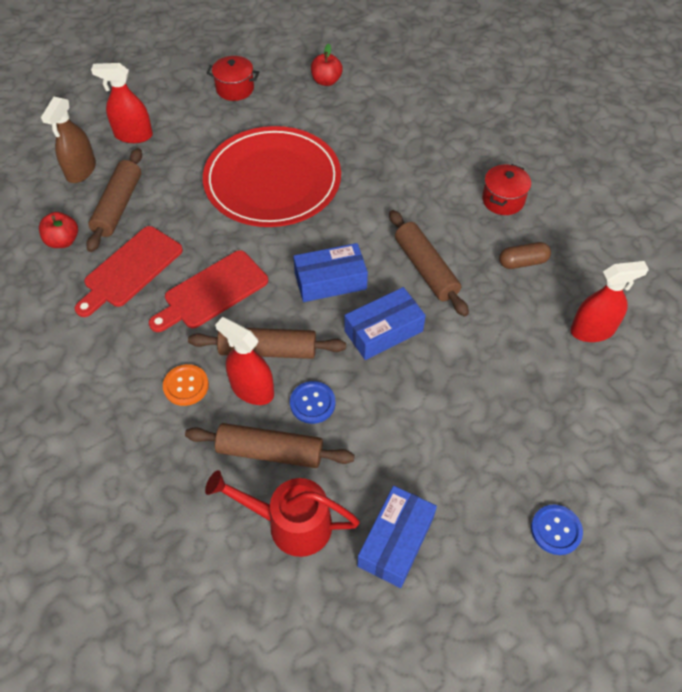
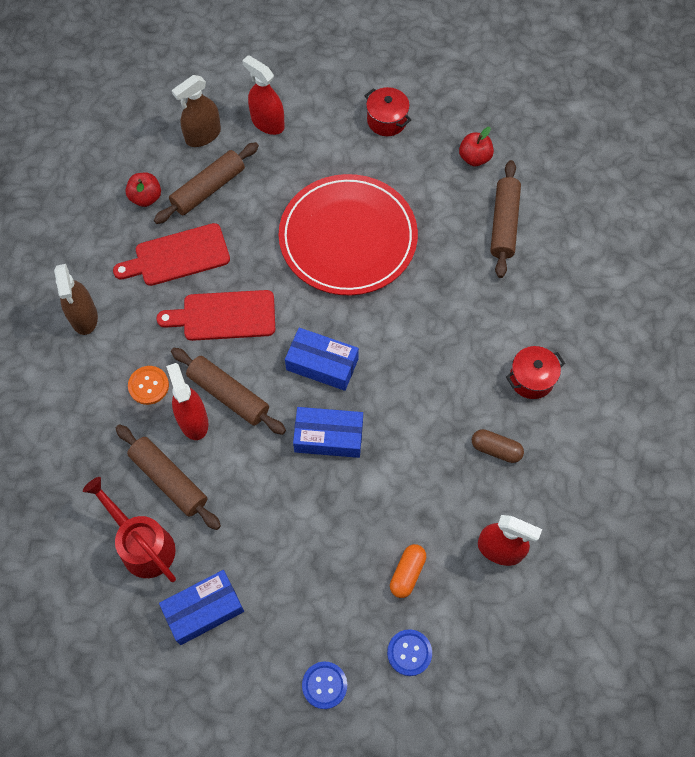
camera: 35 degrees right, 10 degrees up
(75, 365) = (84, 317): none -> brown spray bottle
(312, 403) = (228, 461): blue button -> blue button (409, 653)
(425, 269) = (408, 403): brown rolling pin -> brown rolling pin (504, 224)
(540, 394) = (407, 573): none -> orange capsule

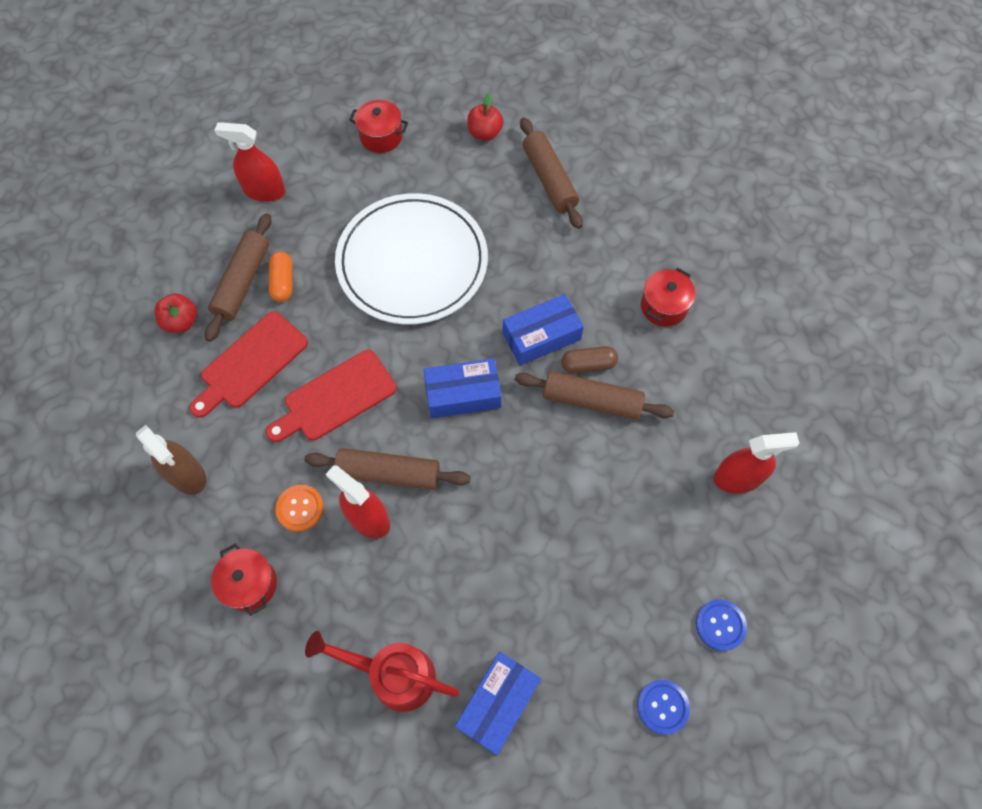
camera: 30 degrees left, 0 degrees up
(81, 422) = (250, 584): none -> red pot
(169, 480) = (380, 592): brown rolling pin -> brown rolling pin (592, 400)
(203, 135) = (205, 233): brown spray bottle -> none
(328, 437) = (513, 460): blue box -> blue box (541, 336)
(348, 238) = (412, 262): red plate -> white plate
(407, 573) = (669, 549): orange capsule -> orange capsule (283, 282)
(496, 449) = (674, 388): brown capsule -> brown capsule (588, 365)

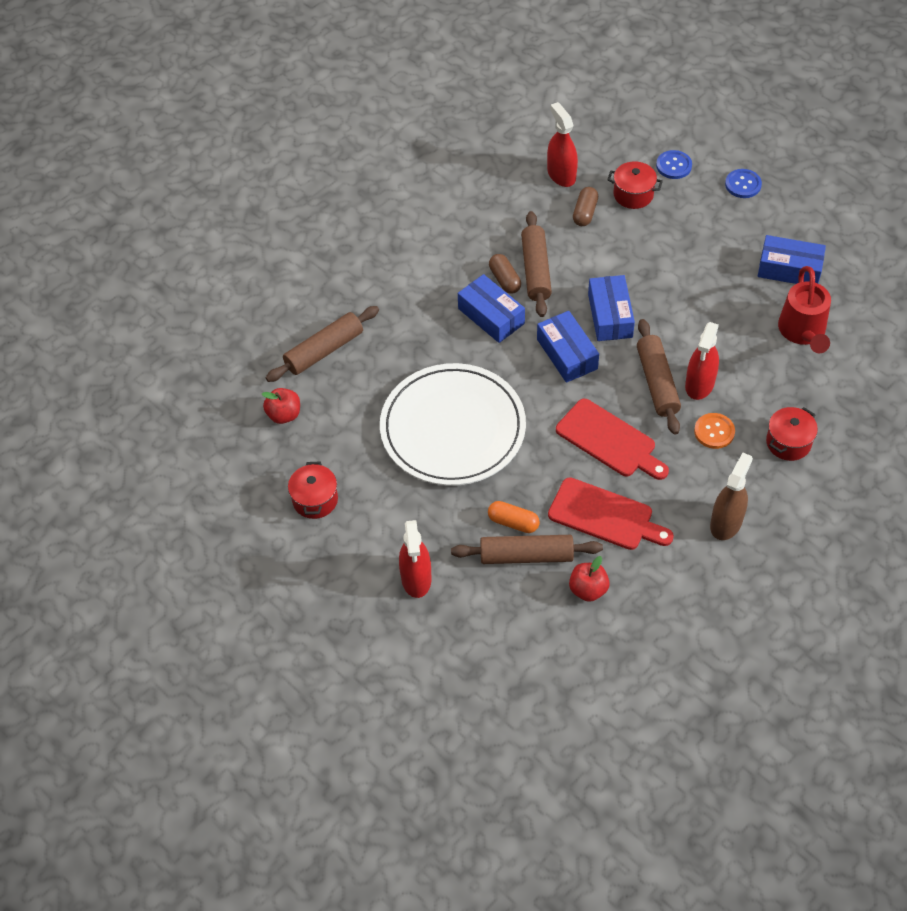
camera: 105 degrees left, 10 degrees down
(283, 282) = (513, 522): orange capsule -> orange capsule turned 45 degrees clockwise
(499, 457) = (610, 315): none -> blue box
(664, 306) = (430, 244): red pot -> red pot (633, 194)
(666, 484) = (585, 213): none -> brown capsule

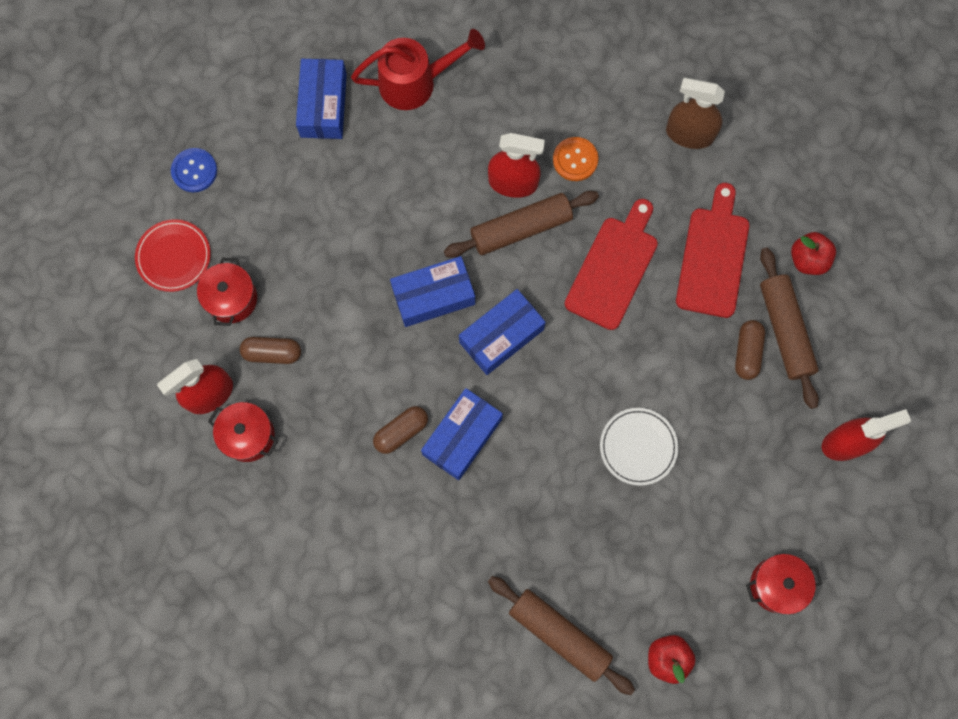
camera: 105 degrees left, 20 degrees up
(453, 428) = (638, 447): white plate -> white plate, size x0.45
(513, 522) = (747, 352): orange capsule -> brown capsule
(536, 270) = (379, 396): brown rolling pin -> none
(674, 166) = (174, 256): blue button -> red plate
(788, 442) = (571, 83): red pot -> red pot (248, 436)

